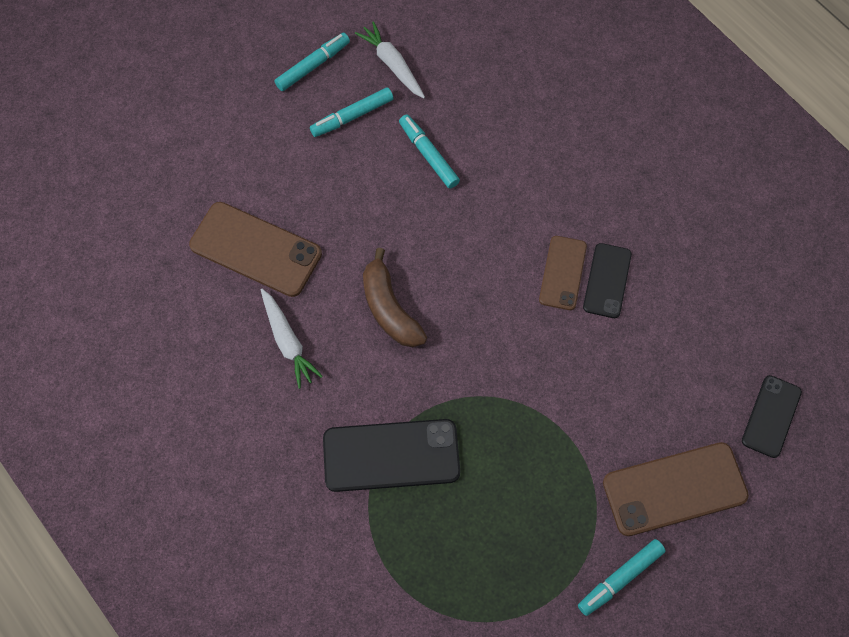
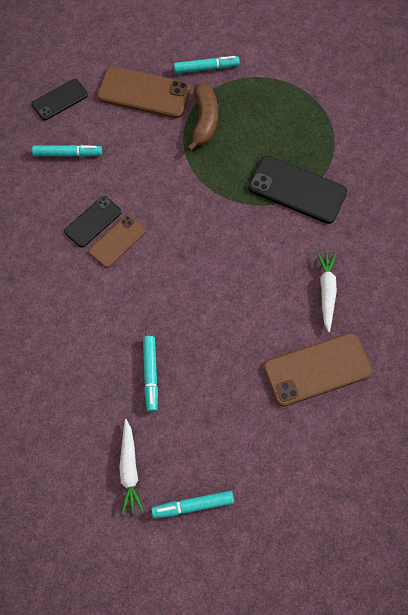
camera: 150 degrees left, 0 degrees up
(255, 249) = (317, 369): brown phone -> brown phone turned 75 degrees counterclockwise
(352, 116) = (188, 440): turquoise marker -> turquoise marker (68, 154)
(389, 308) = (246, 278): brown banana -> brown banana (204, 121)

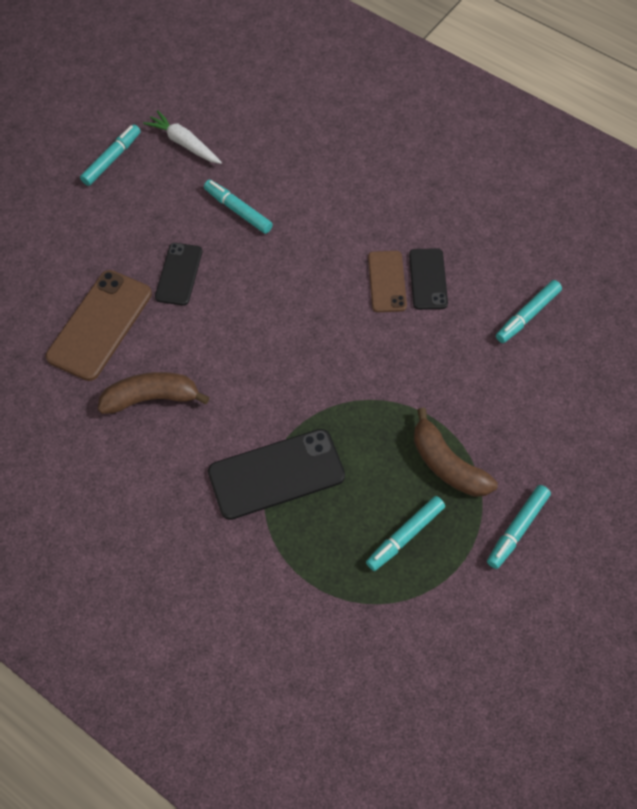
camera: 135 degrees right, 5 degrees down
(60, 100) = (605, 358): black phone -> black phone (179, 274)
(144, 93) = (541, 439): brown phone -> none
(263, 109) = (405, 536): none -> turquoise marker
(326, 291) = (152, 398): white carrot -> brown banana

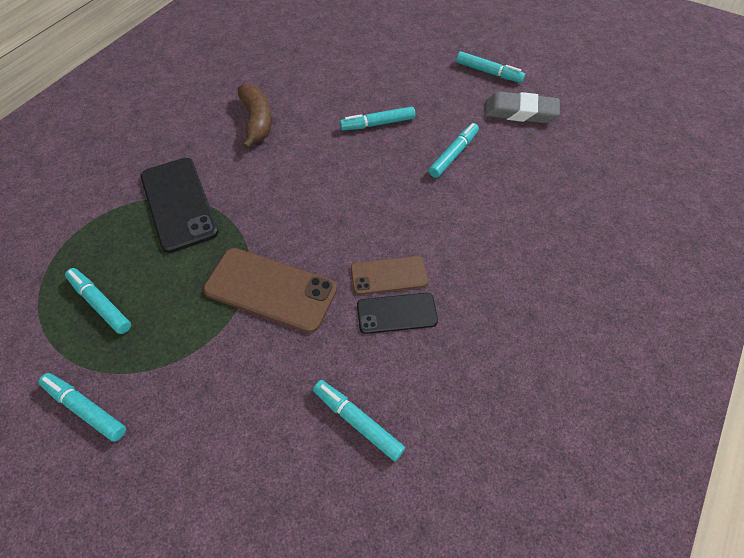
camera: 85 degrees right, 5 degrees down
(100, 325) = (324, 86): brown phone -> brown phone (270, 289)
(179, 274) = (377, 124): black phone -> turquoise marker
(184, 143) = (520, 112): white carrot -> grey eraser
(447, 464) = (170, 338): brown banana -> none

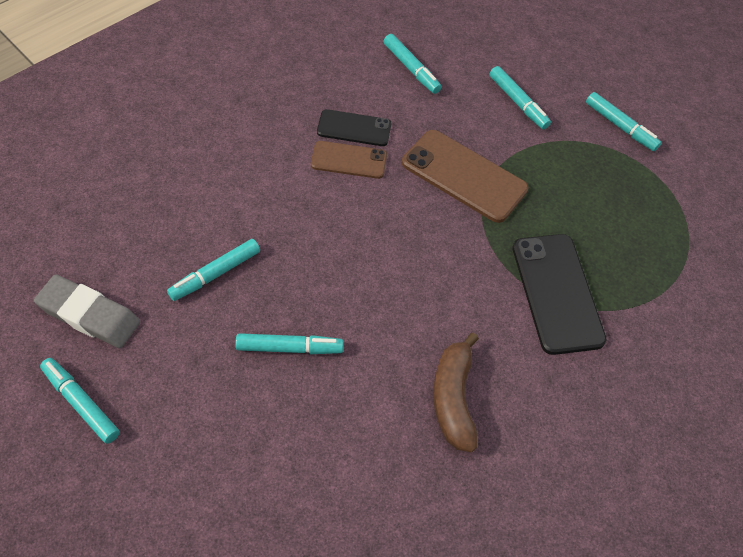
camera: 170 degrees left, 0 degrees up
(100, 304) = (625, 203): turquoise marker -> turquoise marker (518, 102)

